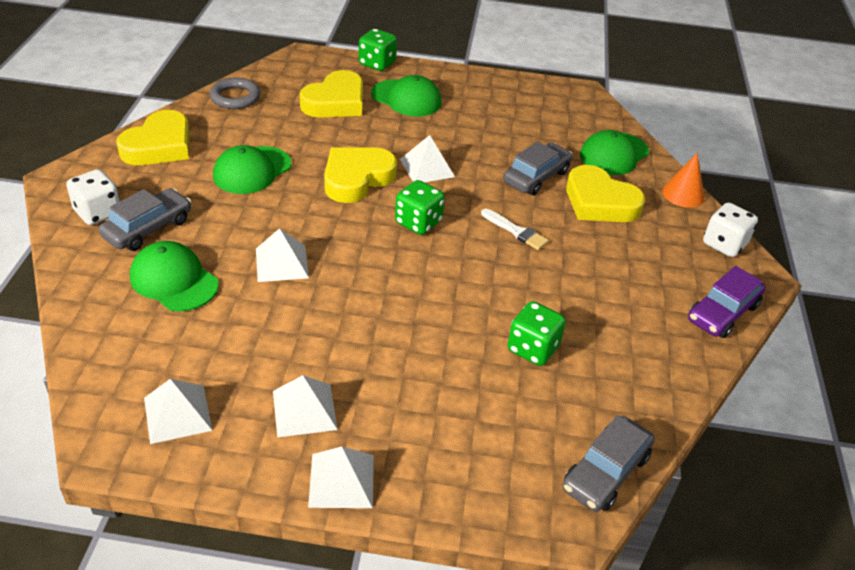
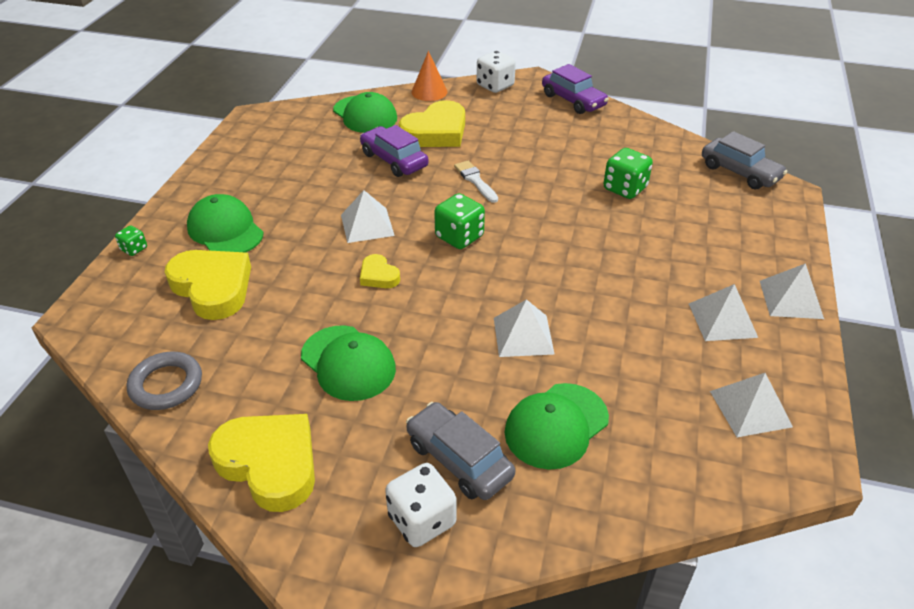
camera: 80 degrees left, 0 degrees up
(357, 178) = (378, 275): yellow heart -> yellow heart, size x0.50
(377, 64) = (134, 249): green dice -> green dice, size x0.54
(406, 98) = (225, 230): green cap -> green cap turned 75 degrees counterclockwise
(516, 231) = (475, 180): white brush -> white brush turned 75 degrees counterclockwise
(536, 177) = (394, 160): grey car -> purple car

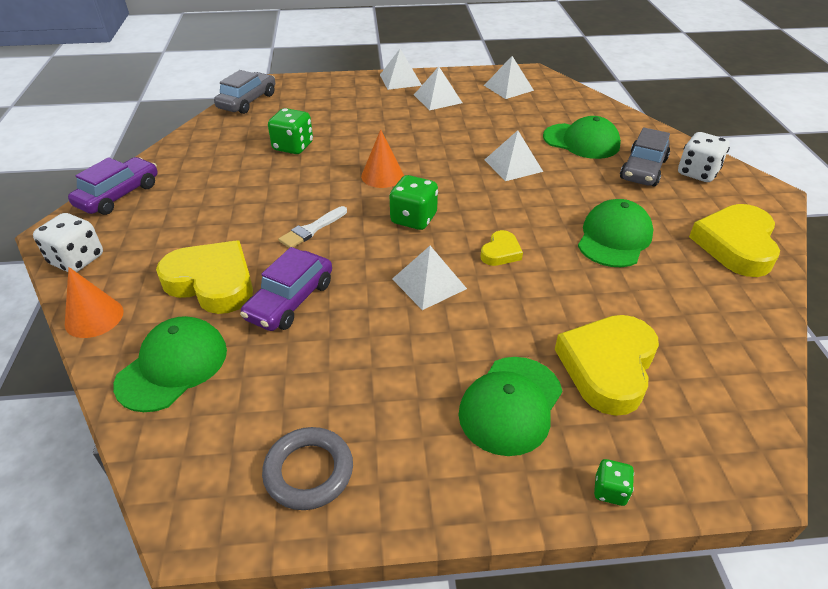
camera: 110 degrees left, 0 degrees up
(166, 384) = (742, 338): grey ring -> grey ring (309, 471)
(544, 234) = (382, 176): none -> orange cone

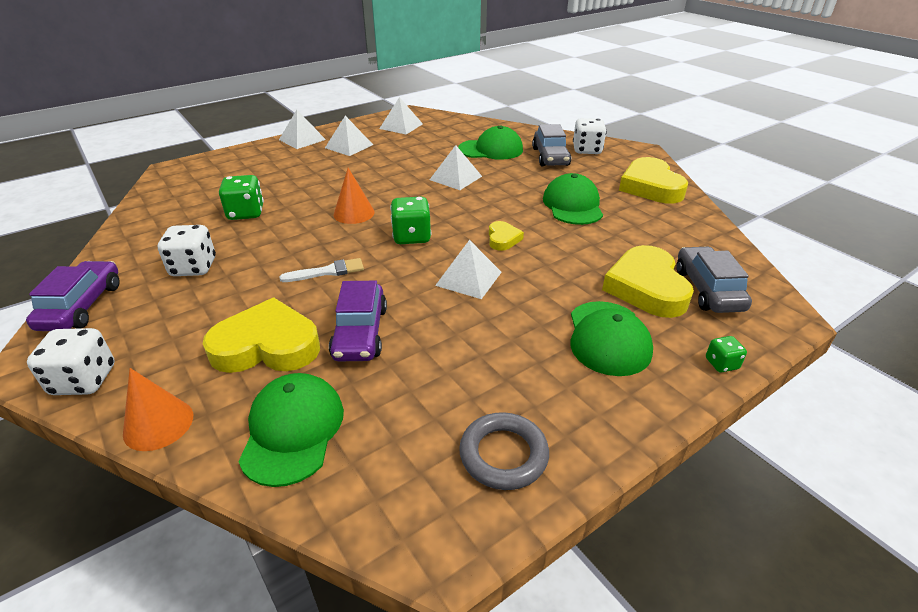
camera: 30 degrees left, 5 degrees down
(215, 188) = (193, 267): none -> white dice
(247, 101) = (161, 188): grey car -> grey car (708, 289)
(312, 229) = (327, 272): white brush -> white brush turned 120 degrees counterclockwise

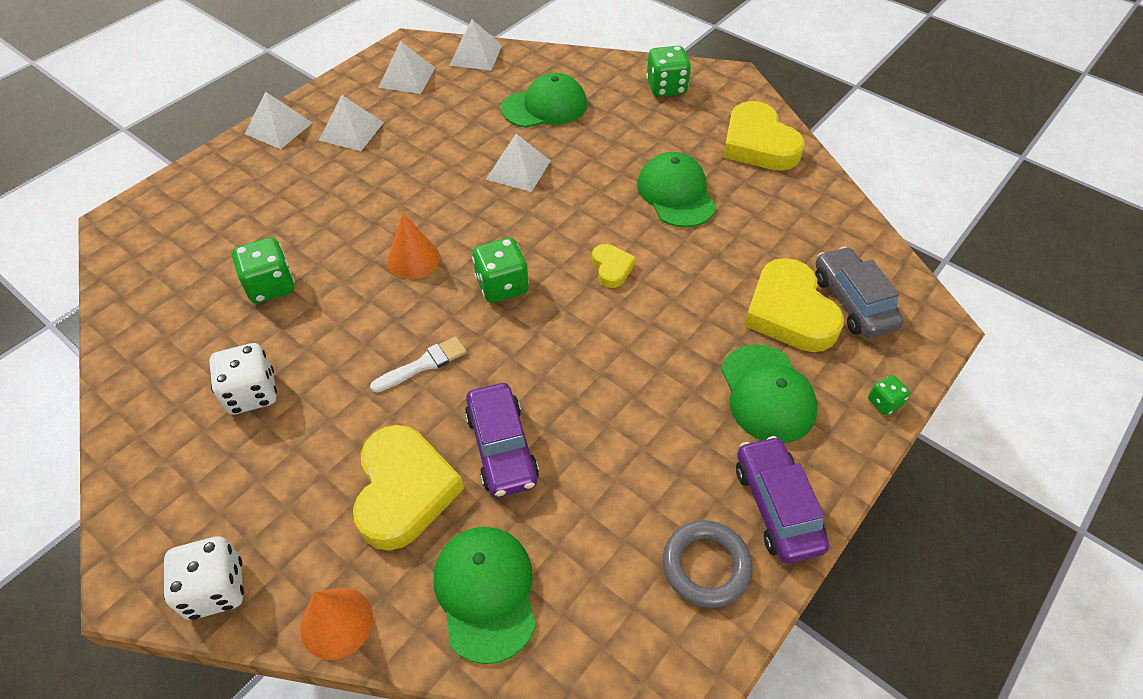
camera: 15 degrees left, 15 degrees up
(82, 306) = (143, 485): purple car -> purple car (777, 506)
(267, 346) = (404, 491): yellow heart -> yellow heart turned 105 degrees clockwise
(468, 278) = (593, 340): white pyramid -> white pyramid (475, 55)
(550, 157) = (624, 108): grey car -> none
(587, 150) = (666, 88): white dice -> green dice

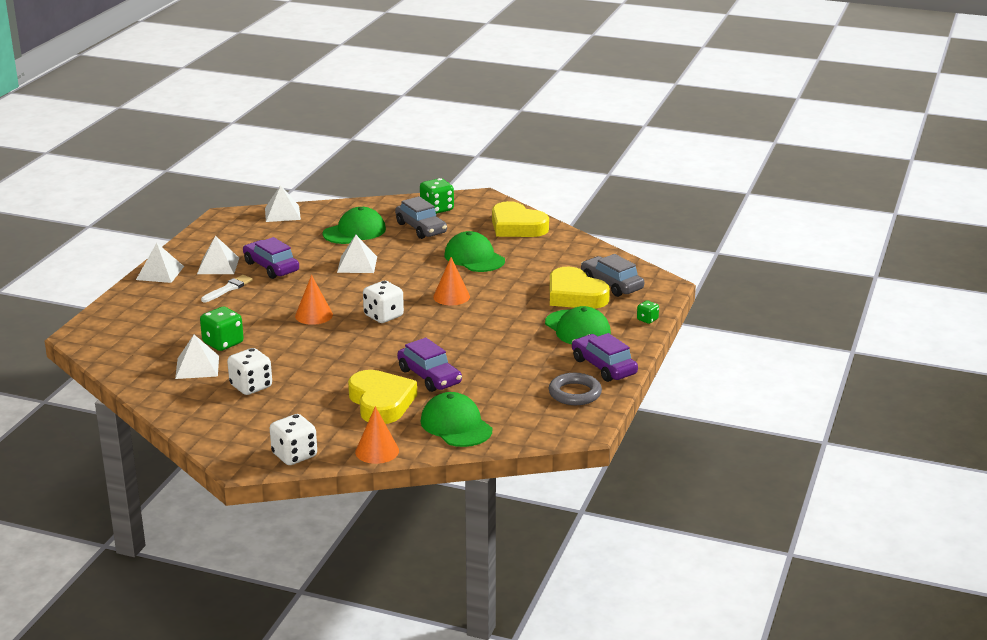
camera: 20 degrees left, 25 degrees down
(407, 77) = (238, 233): white pyramid -> white pyramid (197, 367)
(411, 149) = (271, 267): none -> purple car
(423, 364) = (355, 355): white brush -> white brush (228, 288)
(502, 286) = (383, 316): green dice -> white dice
(612, 268) = (451, 296): yellow heart -> orange cone
(630, 119) = (421, 228): none -> grey car

